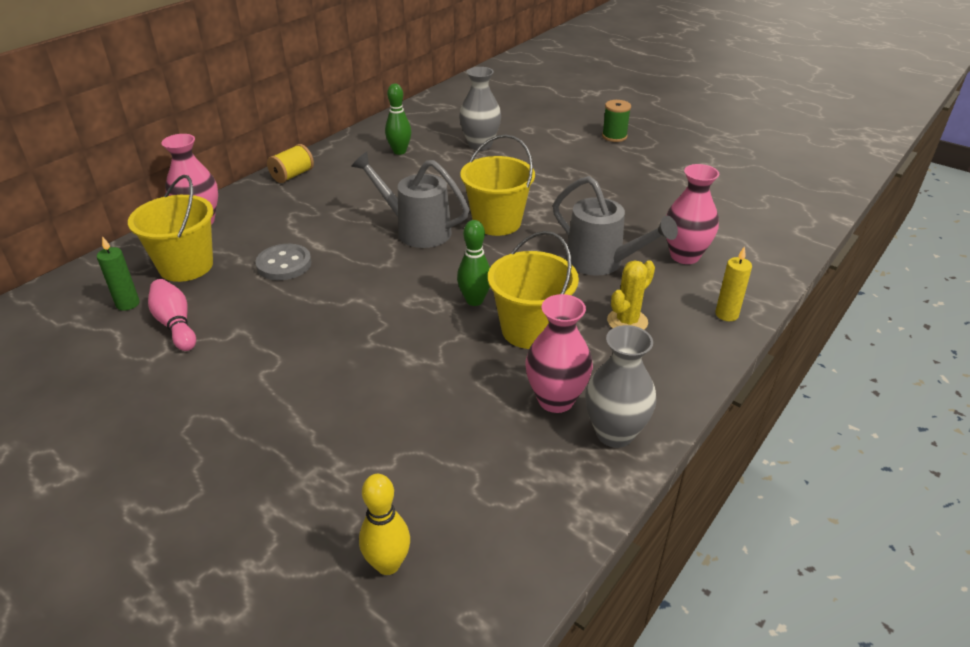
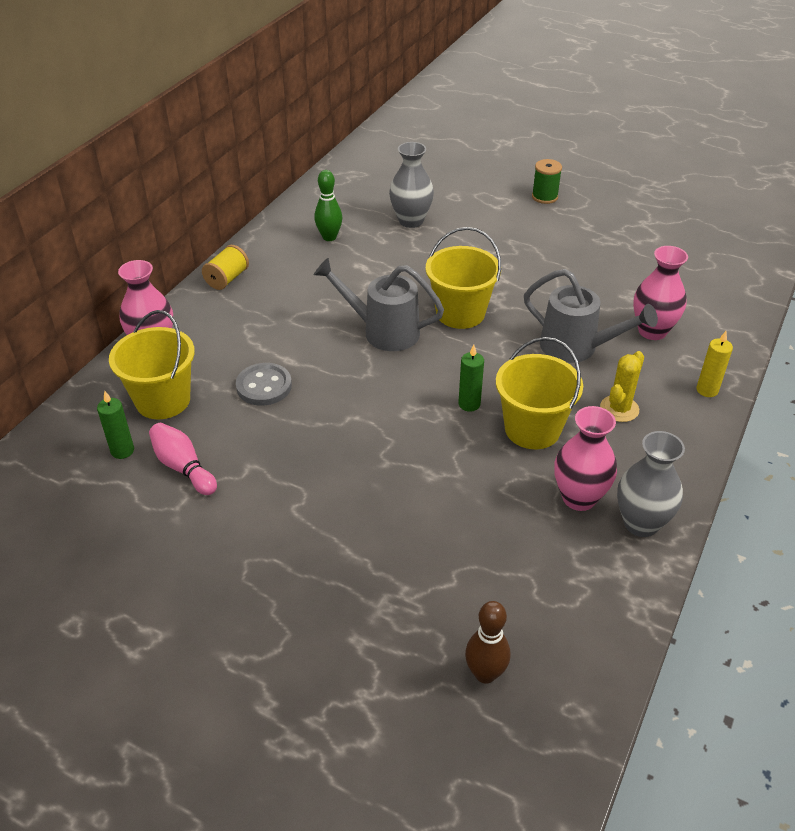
camera: 10 degrees left, 5 degrees up
(388, 564) = (485, 674): yellow bowling pin -> brown bowling pin
(474, 300) = (469, 404): green bowling pin -> green candle

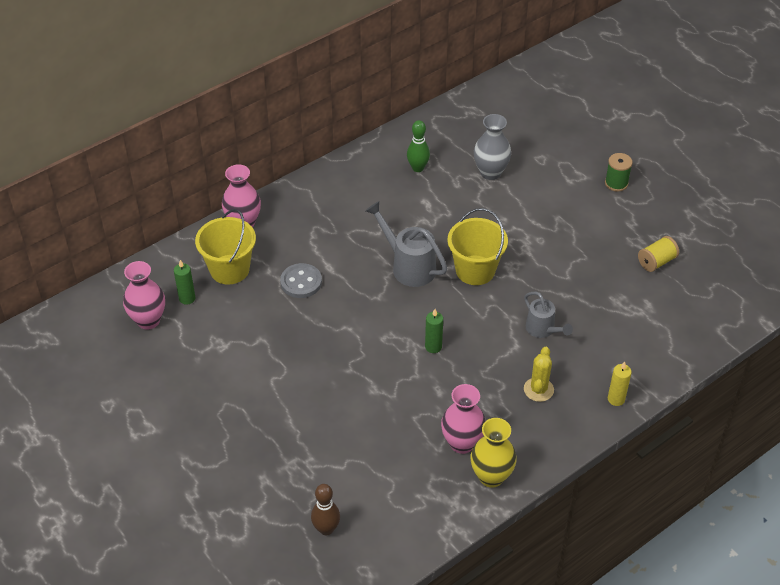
camera: 25 degrees right, 5 degrees up
(183, 467) = (219, 324): pink bowling pin -> none
(227, 279) = (322, 182): yellow spool -> yellow spool (656, 262)
(532, 429) = (465, 382): yellow bucket -> none
(576, 348) = (543, 330): grey watering can -> grey watering can, size x0.64
(619, 409) = (538, 389): yellow cactus -> yellow cactus turned 45 degrees counterclockwise
(641, 523) = (491, 476): grey vase -> yellow vase
(652, 331) = (612, 336): pink vase -> pink vase (148, 320)

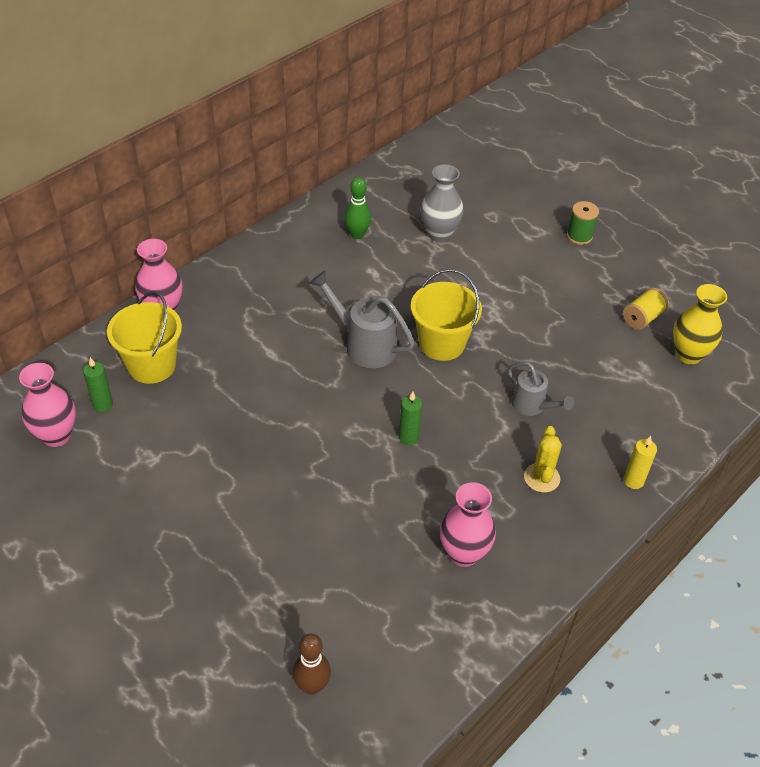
camera: 10 degrees left, 0 degrees up
(301, 282) = (240, 373): grey button -> none
(491, 476) = (506, 593): yellow vase -> yellow vase (688, 354)

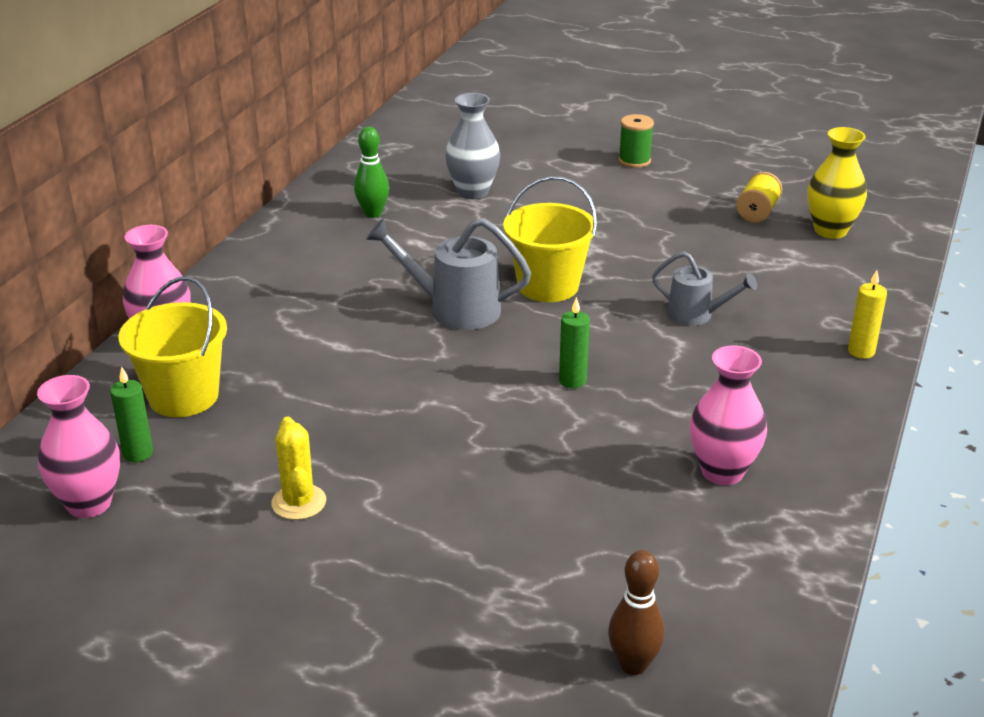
camera: 20 degrees left, 15 degrees down
(541, 478) = (758, 376): yellow cactus -> yellow cactus (299, 502)

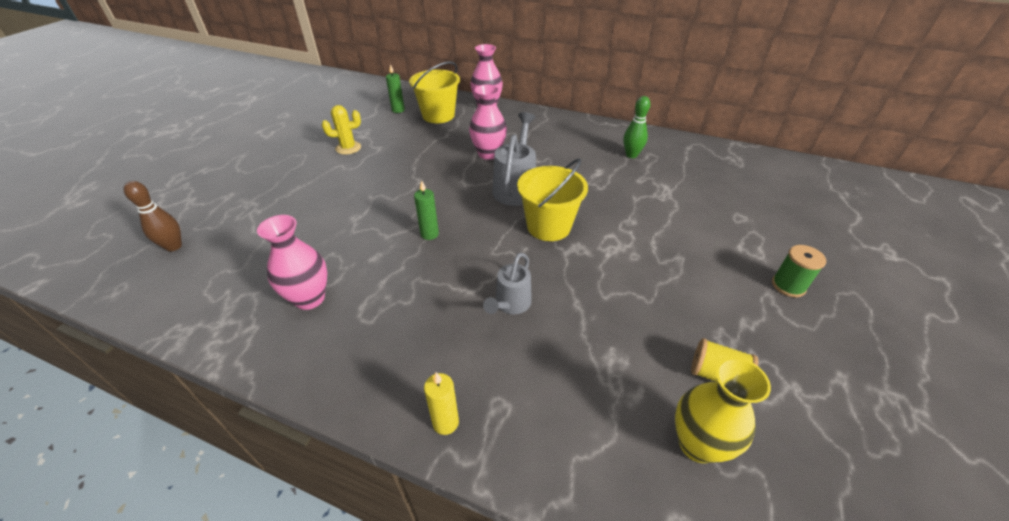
camera: 90 degrees right, 10 degrees up
(89, 504) = (368, 104): pink vase -> pink vase (488, 154)
(473, 192) = (679, 193): grey vase -> none

